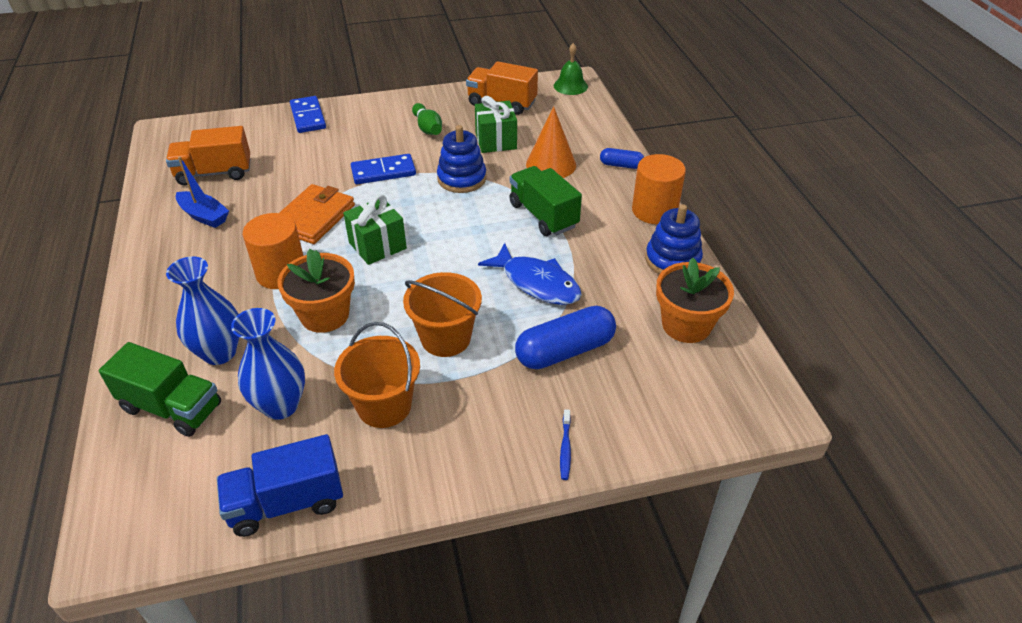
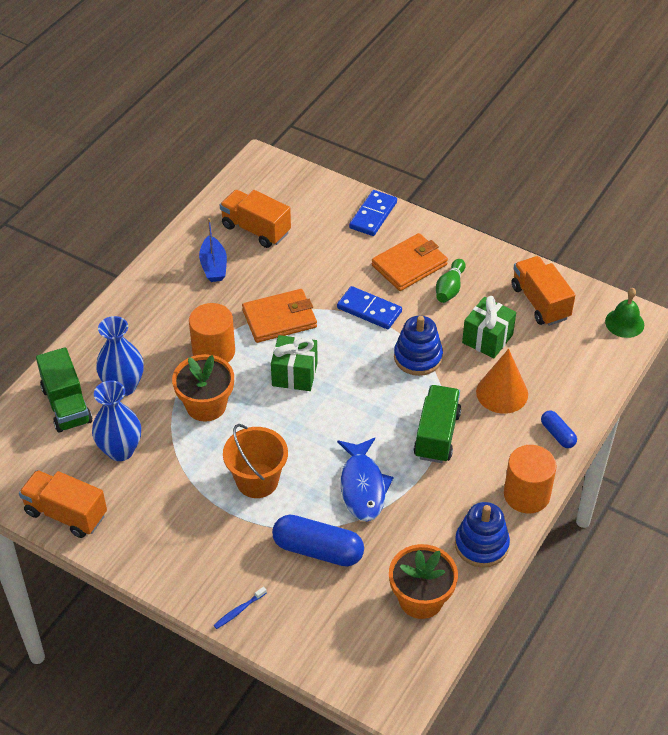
camera: 45 degrees right, 5 degrees up
(286, 503) = (66, 514): blue truck -> orange truck
(378, 130) = (409, 265): none -> orange wallet
(384, 406) = (173, 497): orange bucket -> none

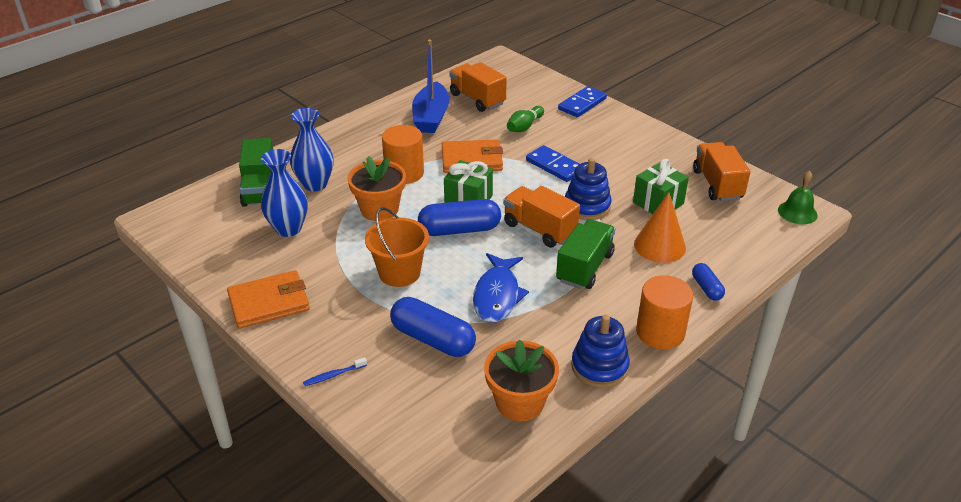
camera: 15 degrees right, 10 degrees down
(66, 514) = (216, 266): orange truck -> orange truck (539, 229)
(213, 266) = (431, 117): blue boat -> blue boat, size x1.52
(298, 414) = (459, 230): none -> blue capsule
(409, 265) = (602, 141): orange wallet -> orange wallet (269, 303)
(449, 288) = (634, 162): green bowling pin -> green bowling pin (524, 127)

